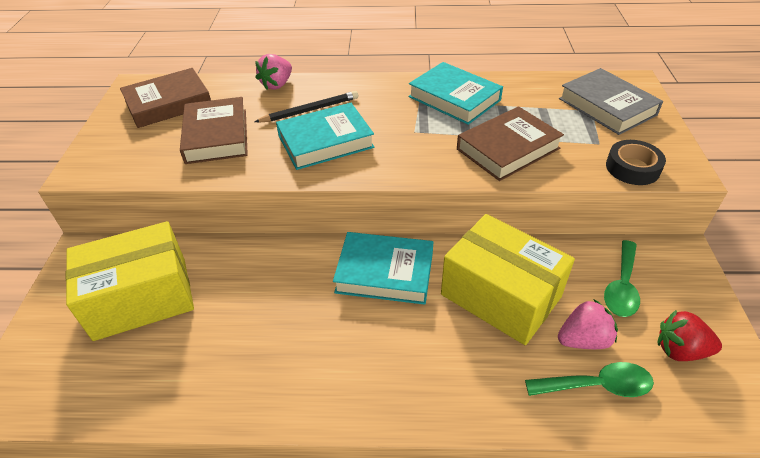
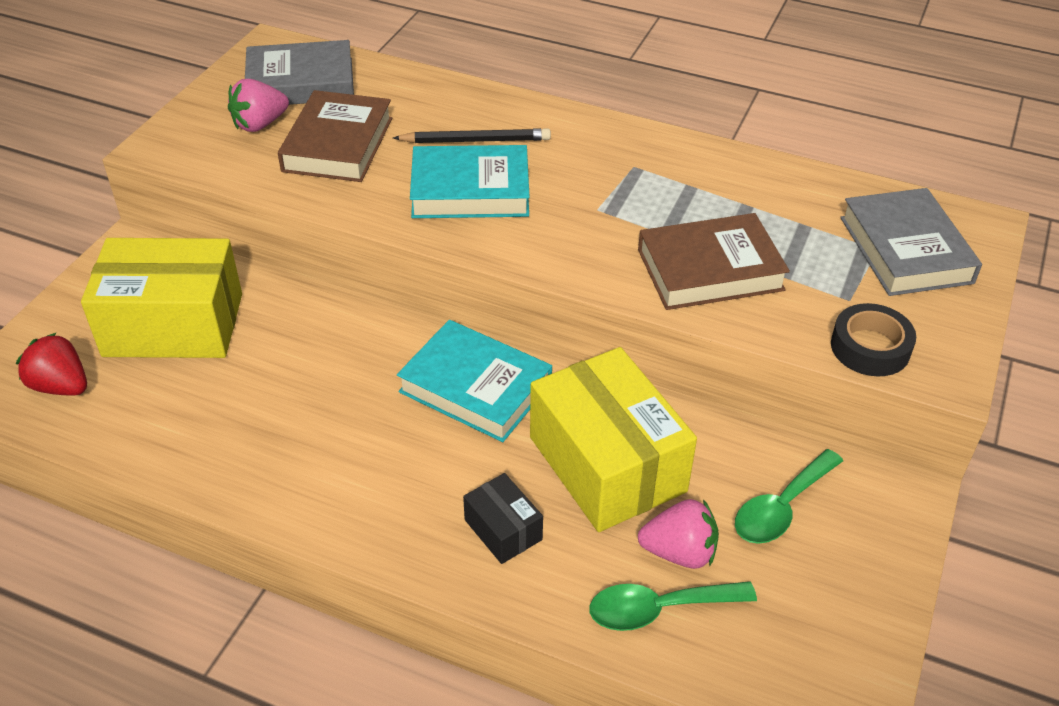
camera: 20 degrees right, 0 degrees up
(168, 103) = (301, 82): brown book -> grey book
(277, 84) = (453, 91): pink strawberry -> pink strawberry (260, 124)
(454, 98) = (685, 176): turquoise book -> none
(462, 367) = (503, 530): none -> black box
(597, 385) = (658, 609): green spoon -> green spoon turned 150 degrees clockwise
(680, 350) = (802, 609): red strawberry -> red strawberry (61, 386)

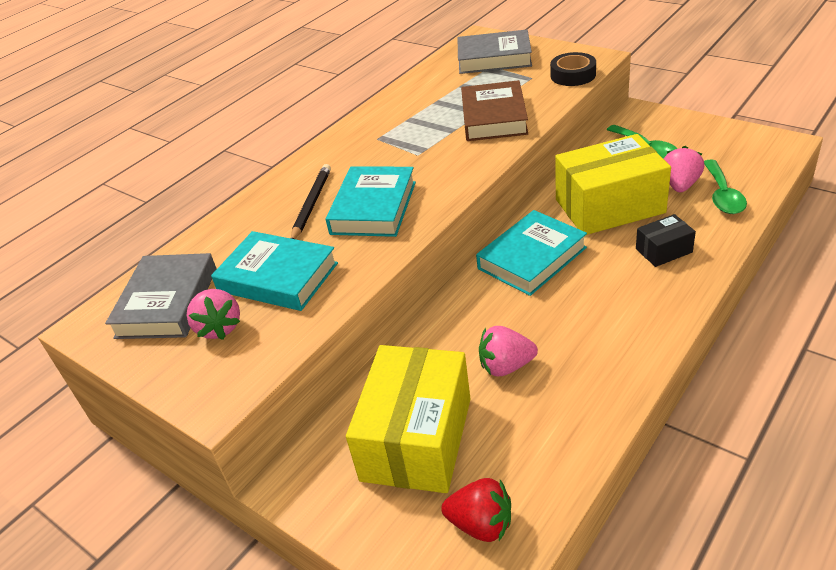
camera: 70 degrees left, 5 degrees down
(61, 386) = (481, 524): red strawberry -> red strawberry turned 120 degrees counterclockwise
(274, 382) = (506, 366): none -> pink strawberry
(338, 144) = (278, 277): brown book -> turquoise book

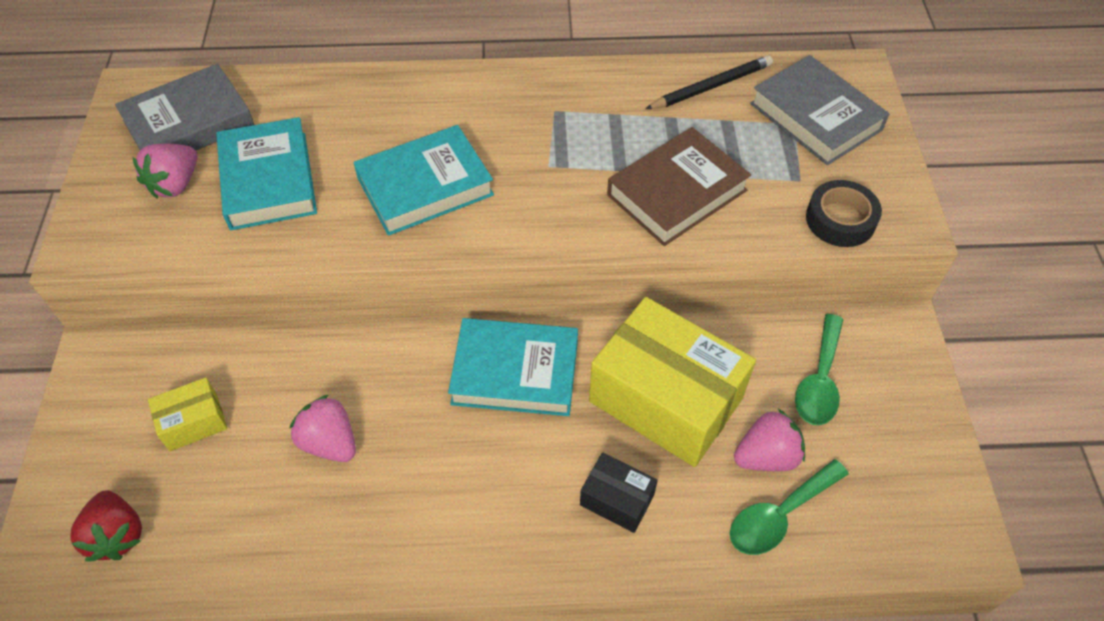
camera: 45 degrees right, 15 degrees up
(311, 204) = (398, 131): black pencil -> black pencil (711, 86)
(417, 439) = (193, 422): yellow box -> yellow box, size x0.46

